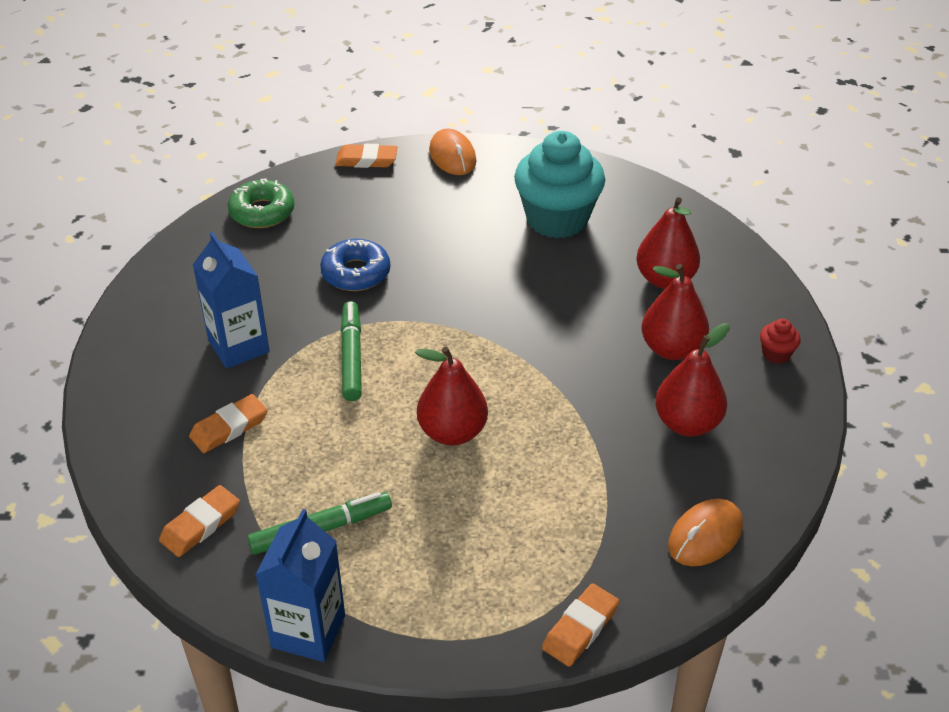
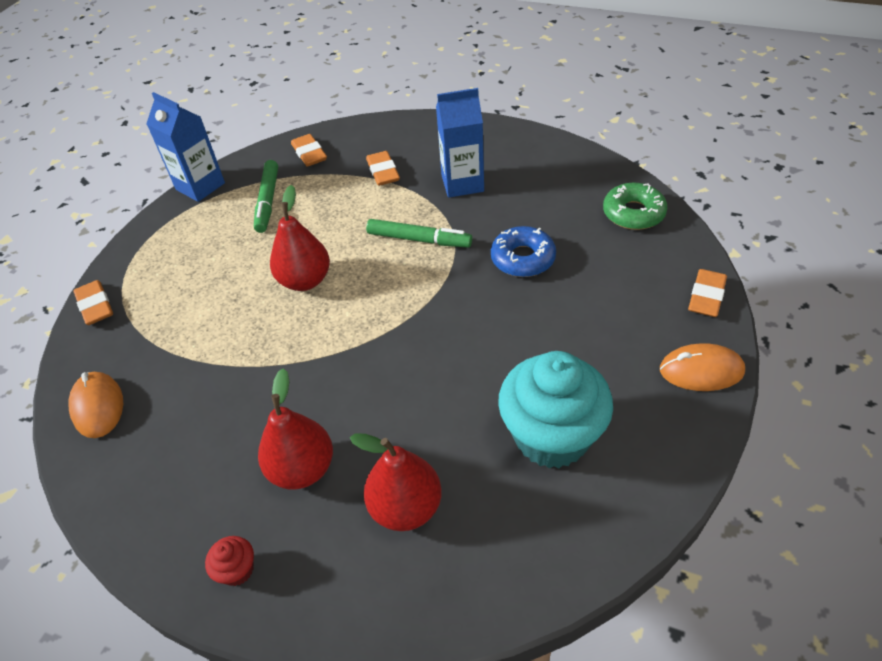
camera: 115 degrees right, 5 degrees up
(687, 423) = (208, 442): red pear -> none

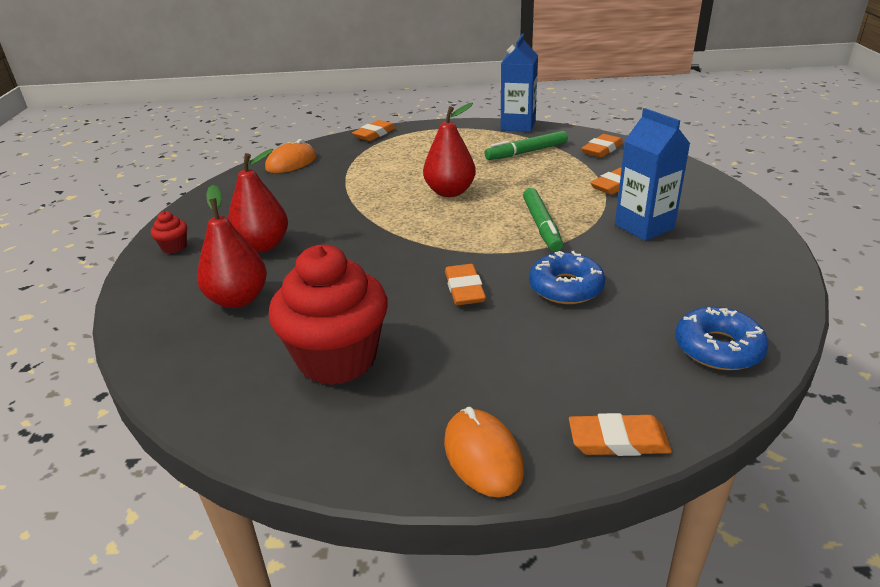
camera: 65 degrees right, 15 degrees down
(490, 321) = (464, 289): none -> orange eraser
(551, 436) = (337, 359): turquoise cupcake -> red cupcake
(633, 213) = (718, 348): green donut -> blue donut

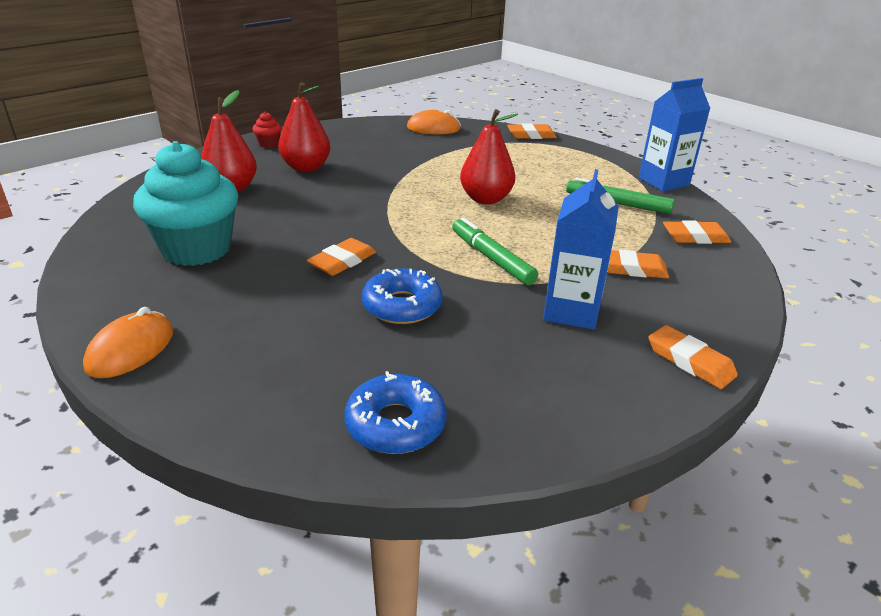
camera: 45 degrees right, 0 degrees up
(337, 359) = (197, 249): red cupcake -> turquoise cupcake
(541, 226) = (491, 258): green marker -> green marker turned 105 degrees clockwise
(618, 440) = (198, 408): orange eraser -> orange eraser (690, 361)

